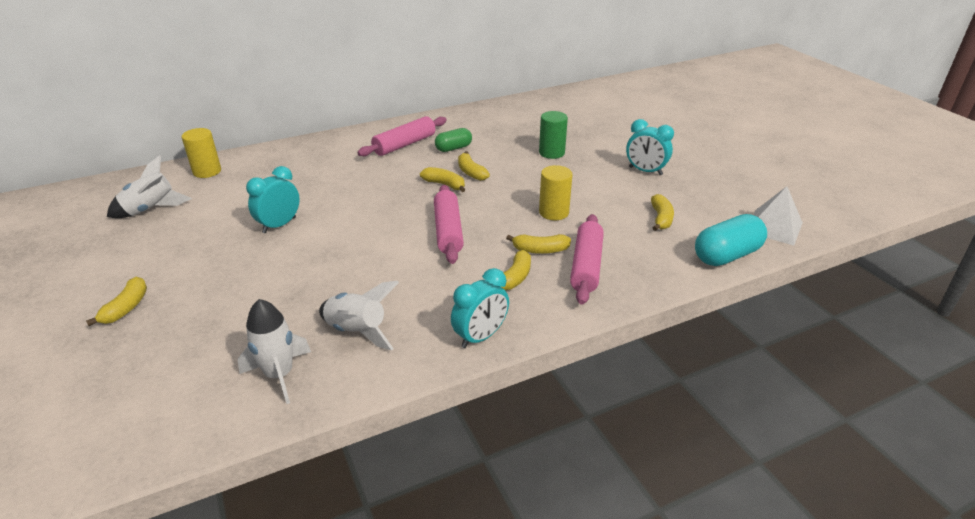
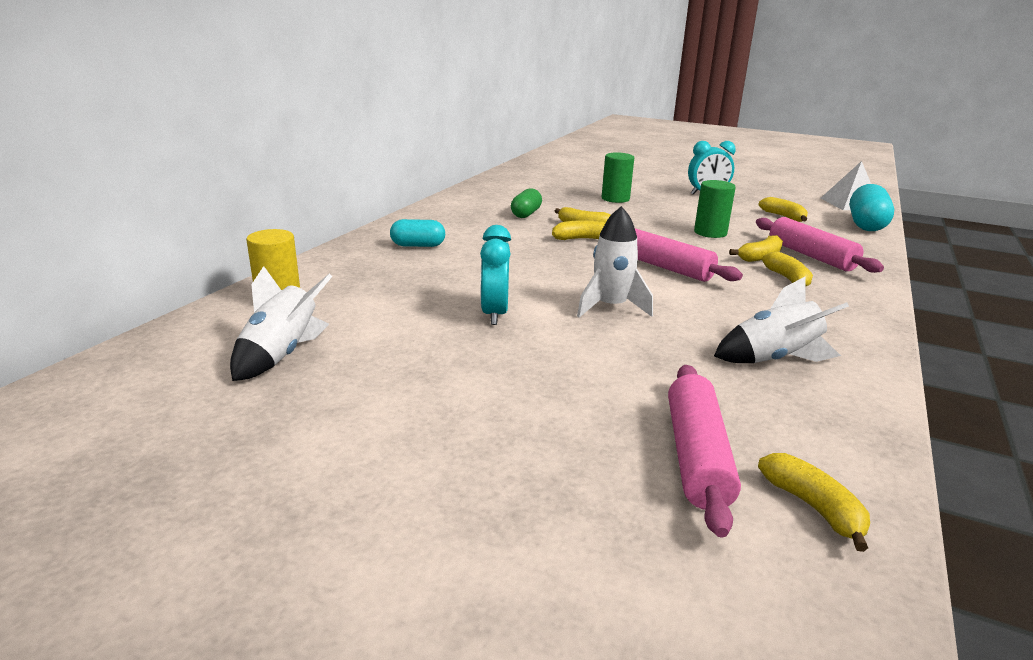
camera: 40 degrees left, 10 degrees down
(126, 308) = (493, 454): yellow banana -> yellow banana (813, 507)
(279, 375) = (800, 422): white rocket -> white rocket (611, 307)
(336, 155) = (418, 245): none -> turquoise capsule
(404, 144) = (471, 222): pink rolling pin -> pink rolling pin (696, 456)
(480, 337) = (862, 322): turquoise clock -> none
(553, 212) = (710, 233): yellow cylinder -> green cylinder

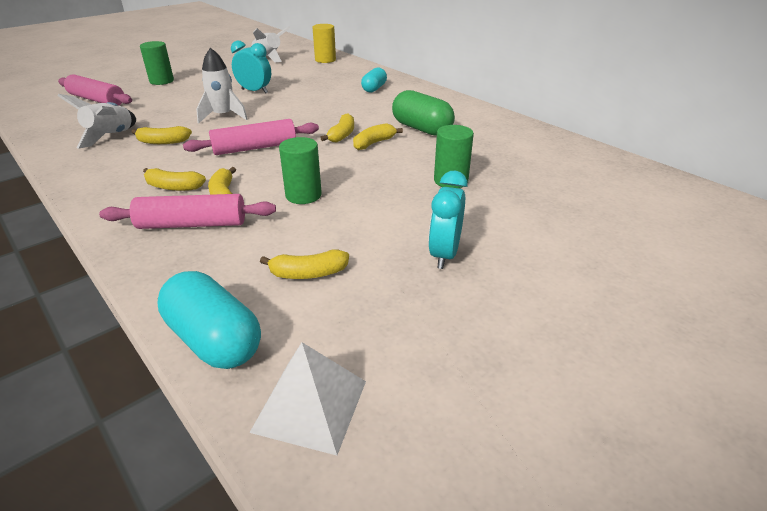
camera: 115 degrees right, 10 degrees up
(522, 427) = (161, 81): none -> green cylinder
(526, 214) = (421, 129): green capsule -> green capsule, size x1.59
(813, 507) = (44, 108): yellow banana -> yellow banana (163, 142)

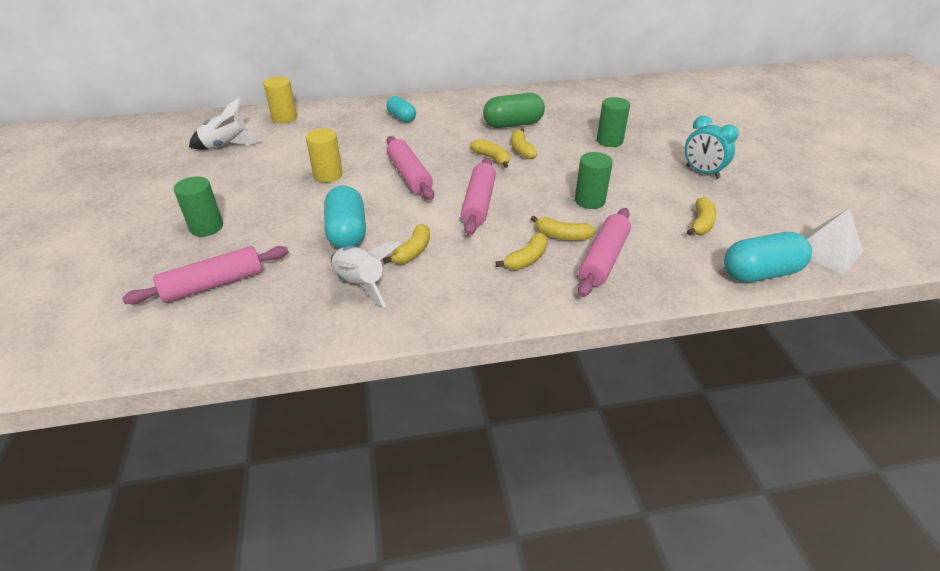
camera: 60 degrees left, 5 degrees up
(178, 116) = (347, 232): none -> turquoise capsule
(223, 116) = (380, 205): white rocket -> none
(254, 91) = (328, 175): turquoise clock -> yellow cylinder
(279, 114) = (409, 175): none -> pink rolling pin

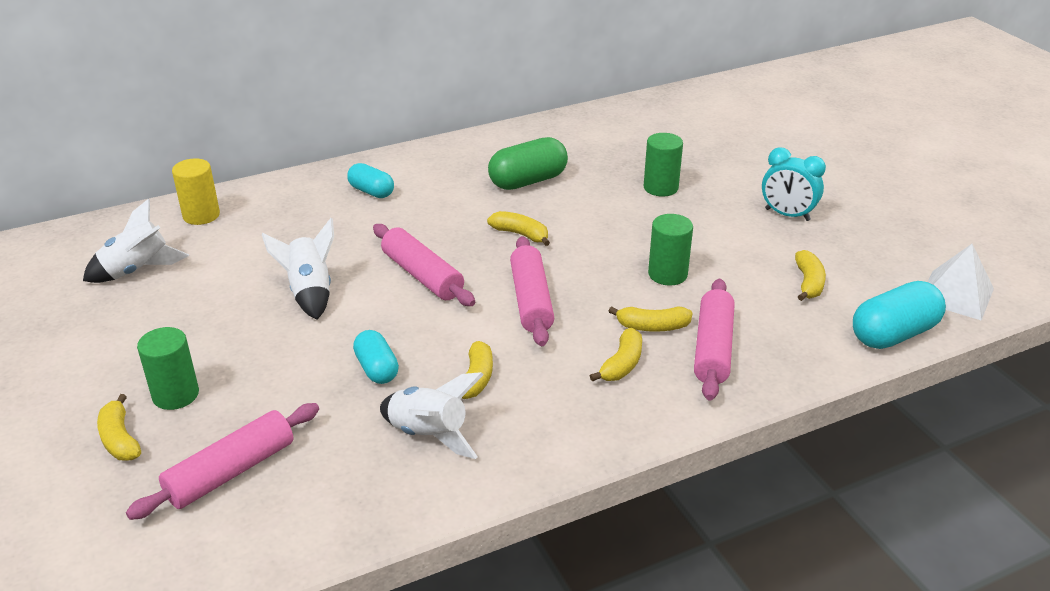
camera: 15 degrees left, 5 degrees down
(328, 175) = (309, 292): yellow cylinder -> white rocket
(347, 232) = (377, 369): turquoise capsule -> turquoise capsule, size x0.63
(521, 150) = (554, 216): yellow banana -> yellow banana (120, 439)

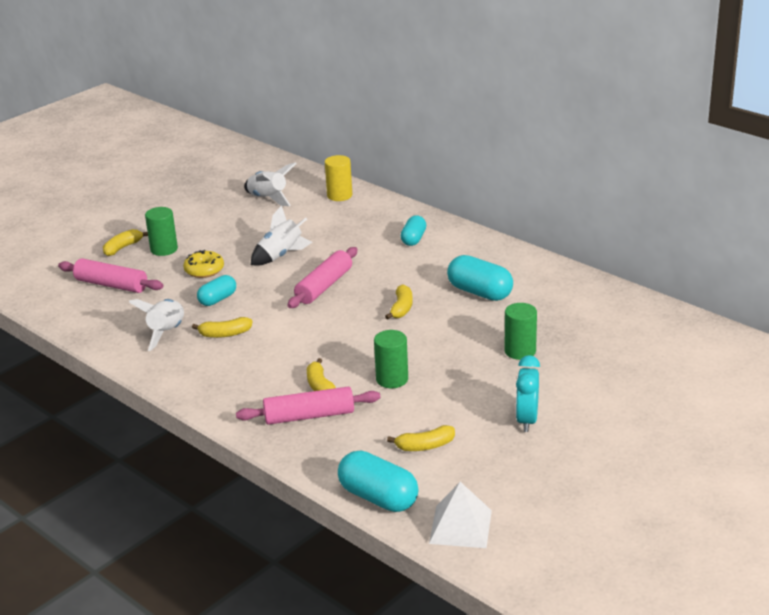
camera: 70 degrees right, 5 degrees down
(282, 366) = (204, 270): none -> yellow donut
(528, 181) = (480, 292): green capsule -> turquoise capsule
(531, 300) = (321, 332): pink rolling pin -> none
(622, 364) = (269, 383): yellow banana -> none

